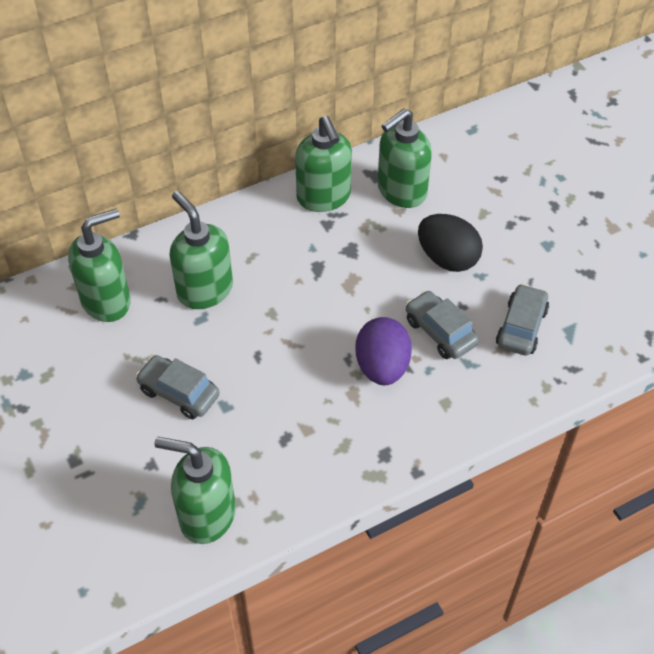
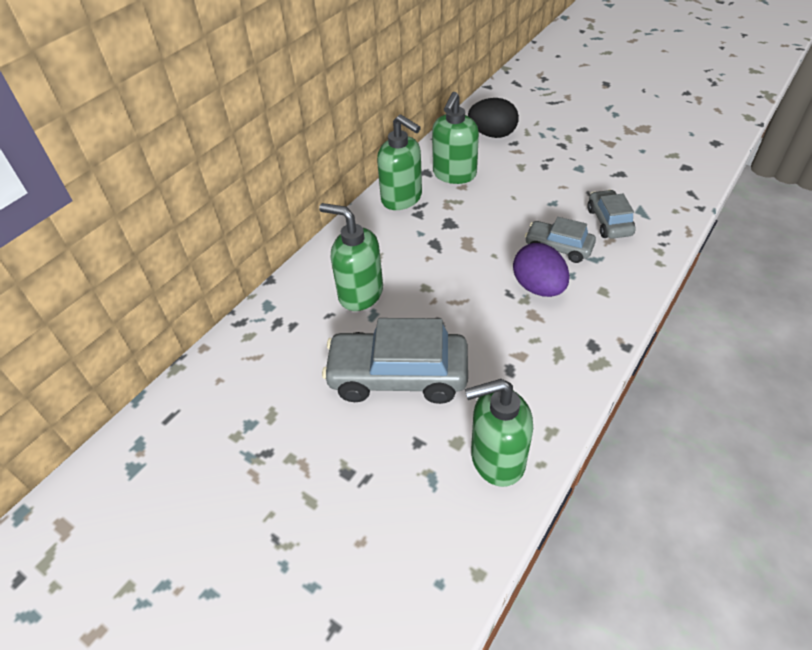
camera: 25 degrees left, 5 degrees down
(107, 301) = (284, 335): green soap dispenser -> none
(179, 393) = (398, 376): grey car -> grey car, size x1.79
(447, 258) = (522, 201): black egg -> black egg (492, 134)

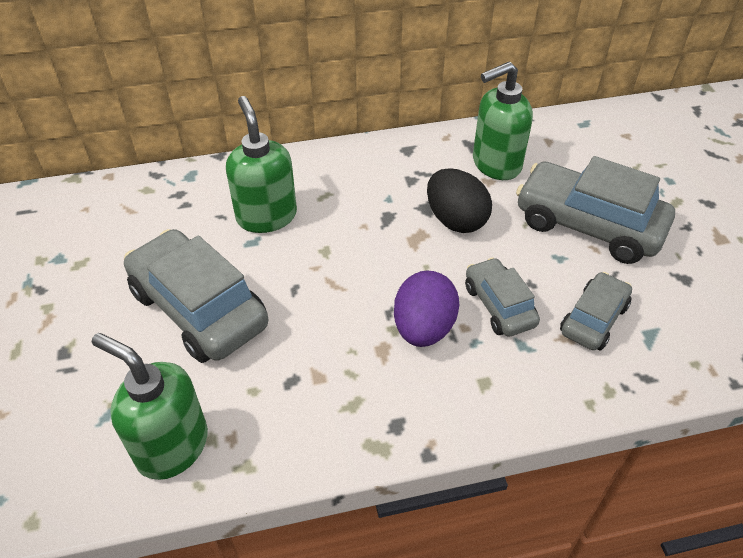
camera: 40 degrees right, 0 degrees up
(402, 198) = (415, 156): green soap dispenser -> none
(492, 134) = (592, 148): black egg -> black egg (455, 220)
(544, 176) = (588, 225): none -> grey car

